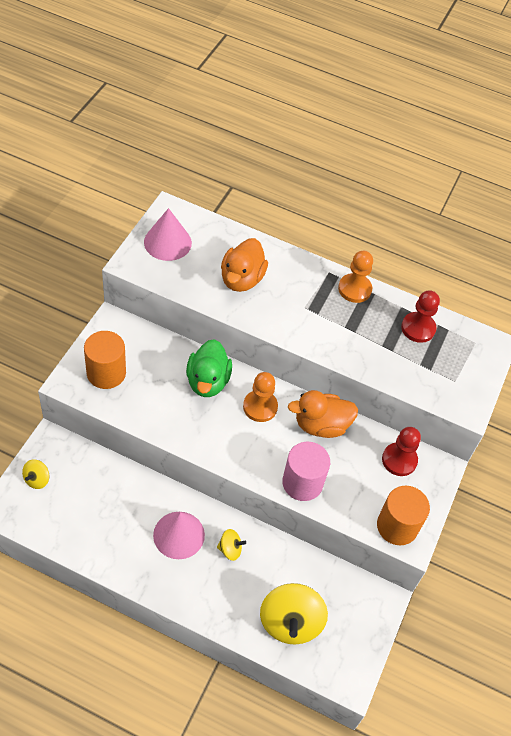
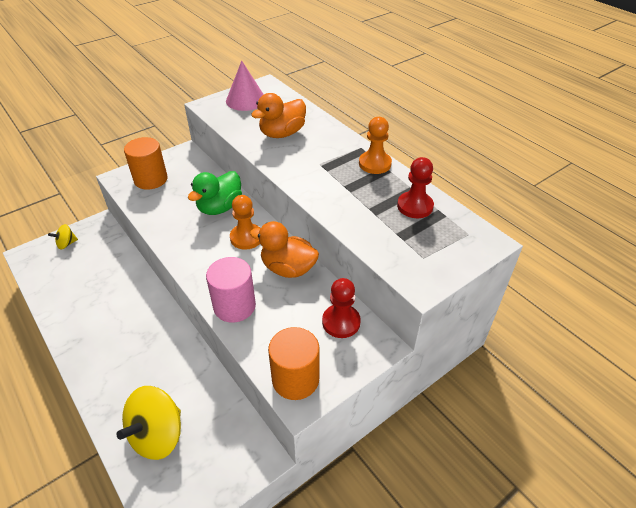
camera: 35 degrees right, 10 degrees down
(179, 535) = (128, 321): pink cone -> none
(230, 549) = (158, 349): yellow spinning top -> none

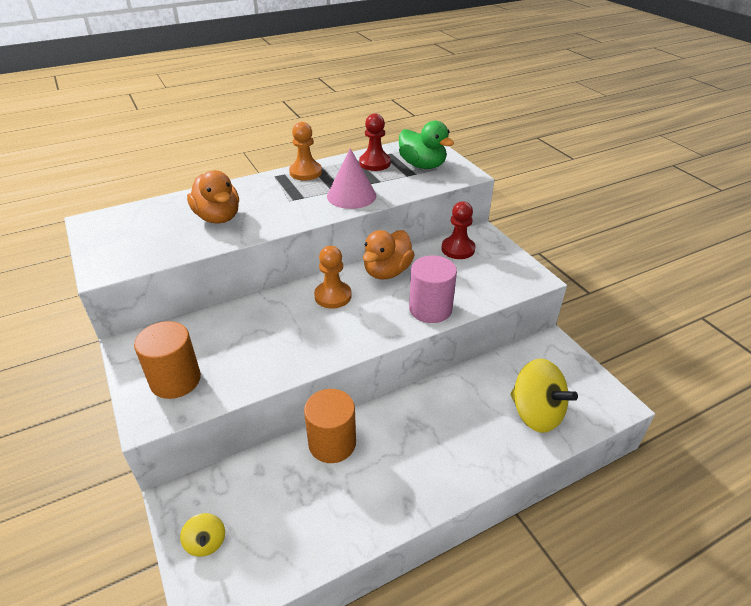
camera: 80 degrees left, 5 degrees down
(220, 207) = (271, 314): green duck -> green duck (422, 165)
(246, 100) = (119, 238): pink cone -> pink cone (351, 195)
(295, 379) = (515, 278): orange cylinder -> orange cylinder (332, 443)

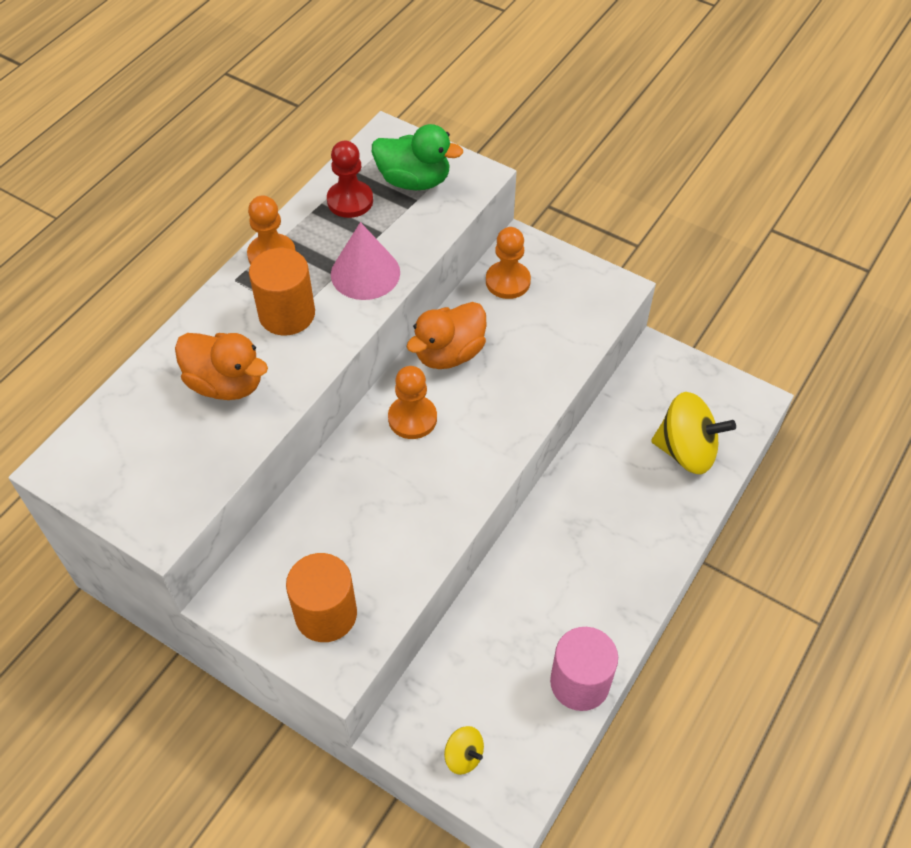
camera: 30 degrees left, 15 degrees up
(332, 443) = (508, 590): orange cylinder -> orange cylinder (287, 314)
(387, 272) = (449, 353): orange duck -> orange duck turned 45 degrees clockwise
(430, 309) = (534, 385): pink cylinder -> pink cylinder (580, 682)
(458, 249) = (508, 281): red pawn -> orange pawn

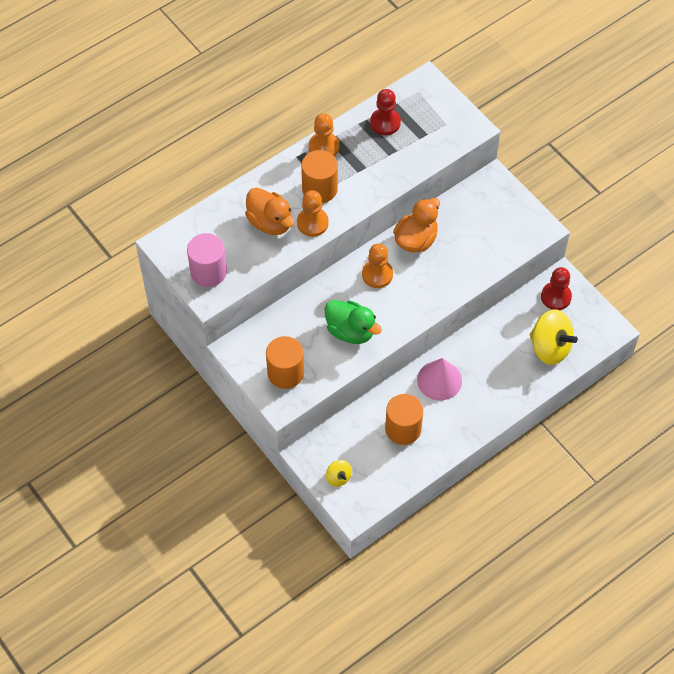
camera: 20 degrees right, 5 degrees up
(365, 273) = (376, 176): pink cone -> pink cone (439, 380)
(414, 181) = (431, 120): green duck -> green duck (350, 331)
(449, 353) = (416, 240): orange duck -> orange duck turned 150 degrees clockwise
(508, 281) = (473, 202): orange pawn -> orange pawn (312, 223)
(532, 640) = (403, 429): none -> orange cylinder
(580, 682) = (421, 461): pink cylinder -> pink cylinder (208, 271)
(661, 380) = (556, 297): none -> red pawn

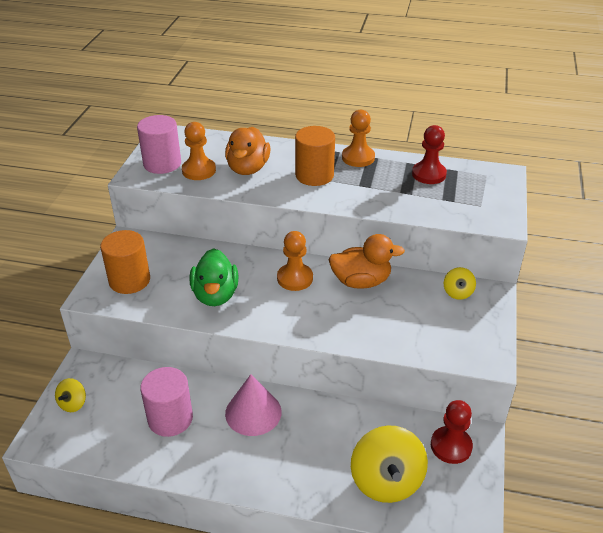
camera: 50 degrees right, 20 degrees down
(312, 223) = (275, 188): orange pawn -> orange pawn (199, 170)
(403, 429) = (170, 418): orange cylinder -> pink cylinder
(476, 196) = (457, 292): none -> yellow spinning top

